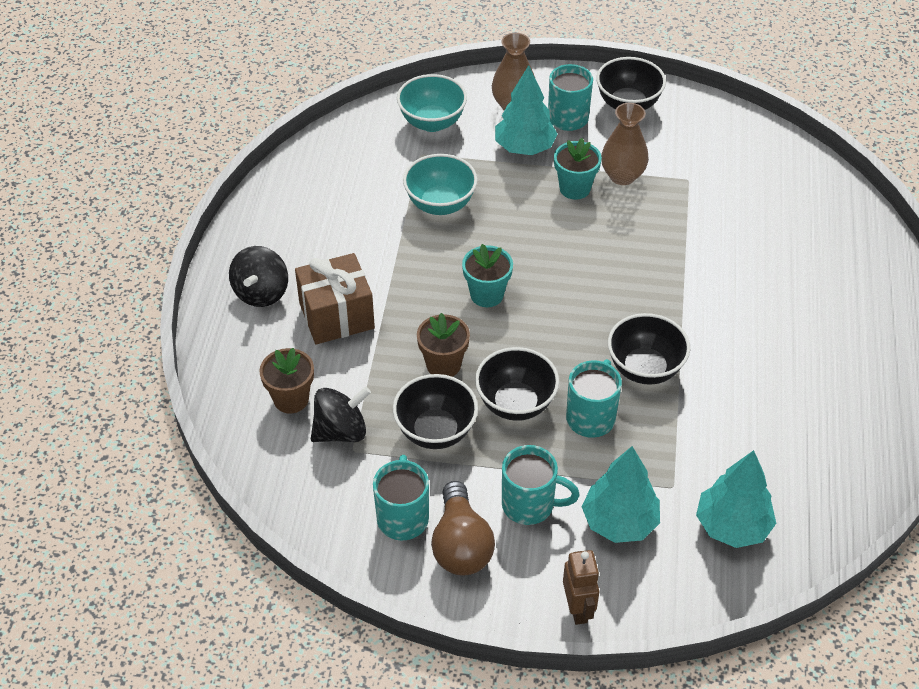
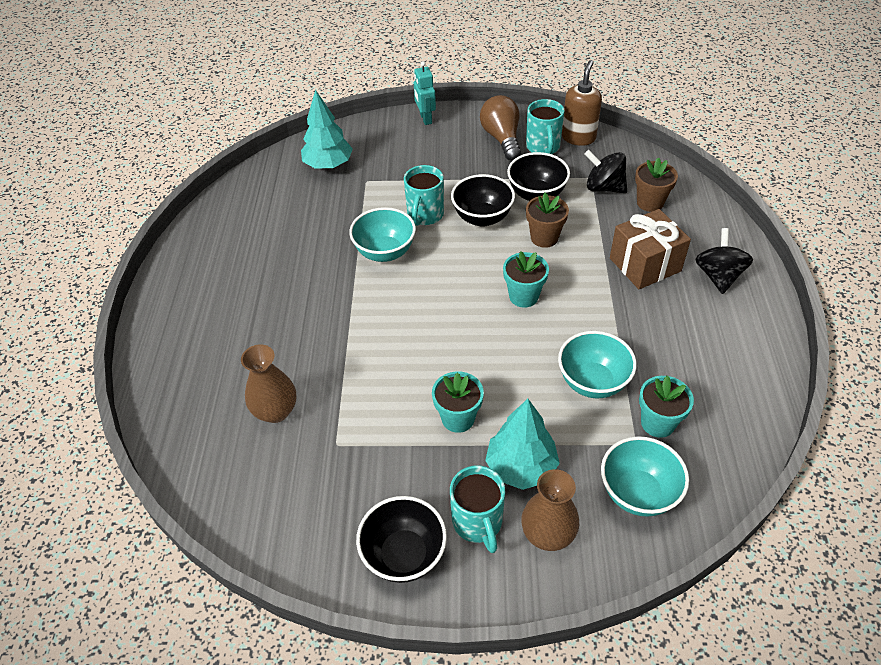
camera: 175 degrees right, 0 degrees up
(341, 431) = (604, 187): black spinning top -> black spinning top turned 60 degrees clockwise
(343, 530) = (578, 137): none -> brown soap dispenser
(394, 167) = (657, 423): none -> turquoise flower pot
(530, 505) = (461, 162): turquoise mug -> none
(578, 609) = (425, 119): brown robot -> turquoise robot
(619, 522) = (402, 159): turquoise tree -> none
(622, 176) = (408, 441): brown vase -> brown vase (276, 411)
(645, 369) = (385, 252): black bowl -> turquoise bowl

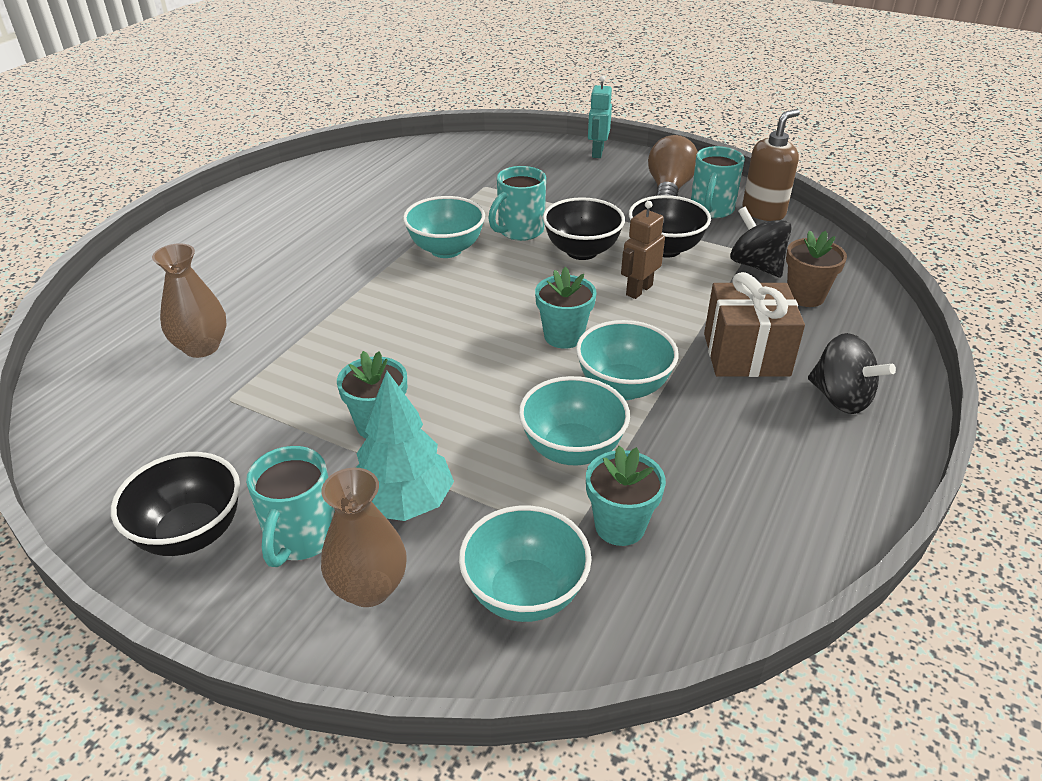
camera: 25 degrees right, 10 degrees down
(328, 165) = (459, 163): turquoise tree -> none
(544, 238) = (639, 290): brown flower pot -> brown robot
(589, 321) = (623, 387): none -> turquoise bowl
(718, 276) = (840, 398): black spinning top -> black spinning top turned 105 degrees clockwise

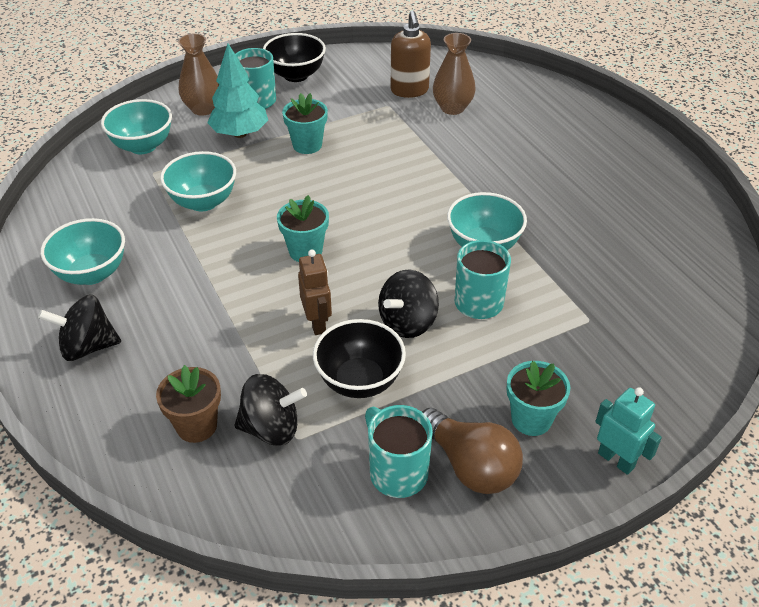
camera: 125 degrees right, 5 degrees up
(582, 251) = (407, 322): black bowl -> black spinning top
(620, 526) = (135, 191): turquoise flower pot -> turquoise flower pot (531, 419)
(623, 387) = (225, 250): turquoise bowl -> turquoise bowl (92, 273)
(746, 354) = (181, 331): brown gift -> none
(763, 212) = (351, 518): brown soap dispenser -> brown soap dispenser (409, 90)

